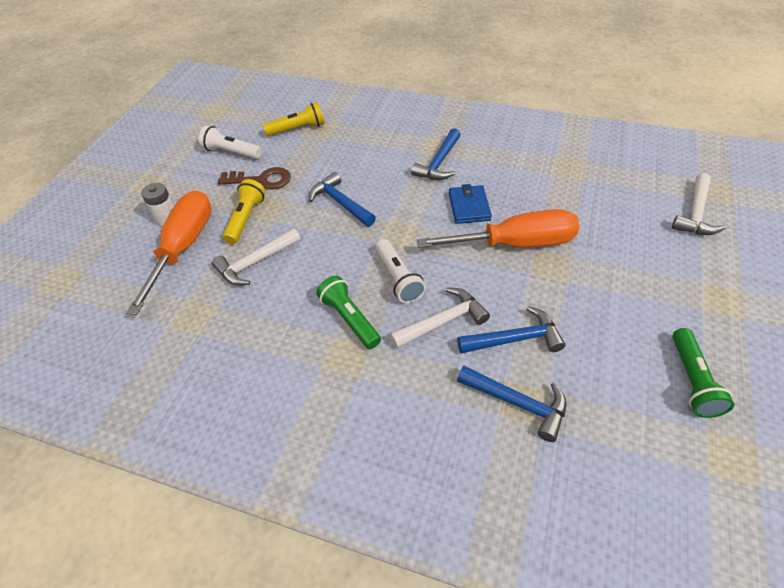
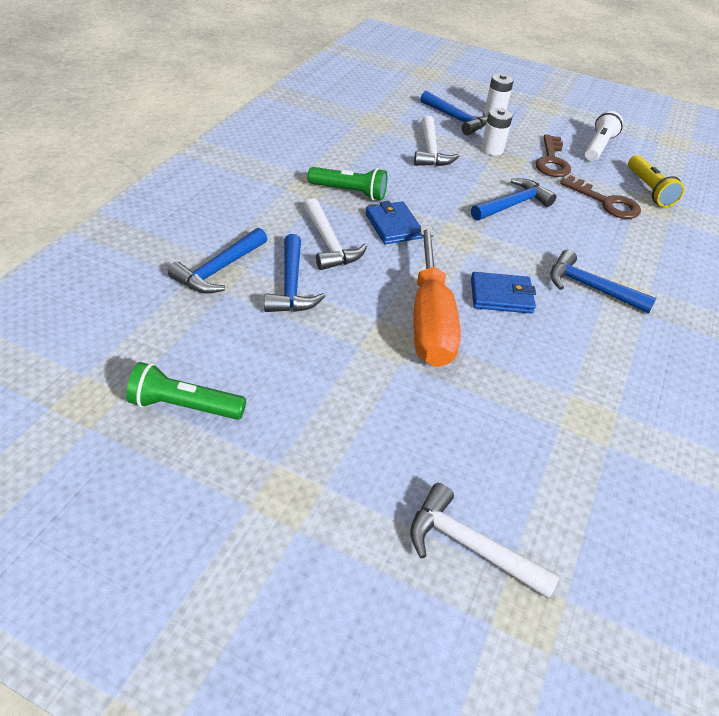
camera: 90 degrees right, 5 degrees down
(184, 247) = (456, 119): orange screwdriver -> blue hammer
(246, 218) = (492, 149): yellow flashlight -> white battery
(255, 263) = (430, 151): white hammer -> white hammer turned 150 degrees counterclockwise
(322, 151) = (606, 202): none -> brown key
(349, 319) = (349, 192): green flashlight -> green flashlight turned 45 degrees clockwise
(398, 278) = (393, 226): white flashlight -> blue wallet

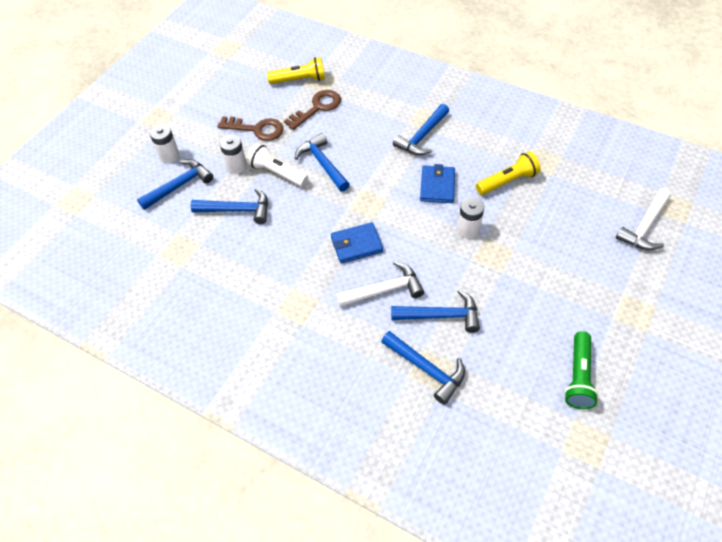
camera: 80 degrees left, 10 degrees up
(349, 192) = (307, 274): green flashlight -> none
(430, 151) = (237, 210): white hammer -> blue hammer
(430, 320) = (468, 229): orange screwdriver -> white battery
(530, 369) = (507, 181): none -> yellow flashlight
(598, 147) = (234, 96): white flashlight -> white flashlight (277, 173)

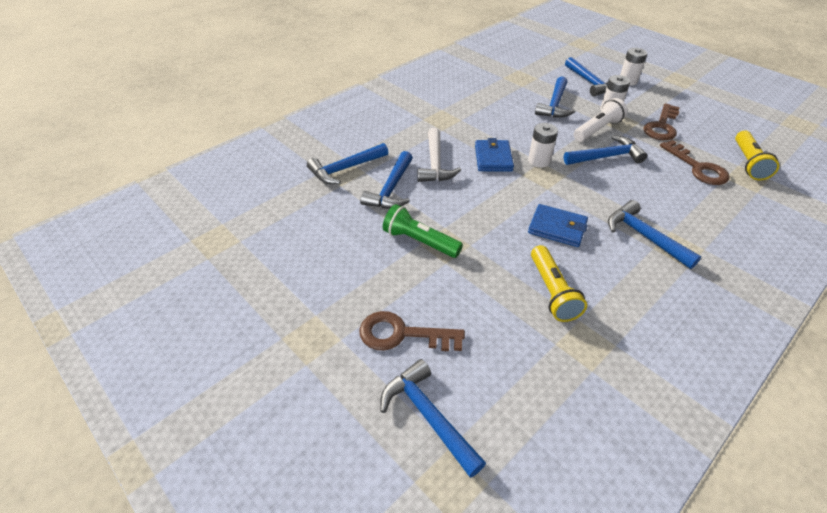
camera: 105 degrees right, 10 degrees down
(468, 229) = (486, 235): white battery -> white battery (539, 161)
(578, 376) = (274, 258): green flashlight -> green flashlight (419, 241)
(596, 257) = (402, 334): none -> brown key
(644, 227) = (428, 416): white hammer -> blue hammer

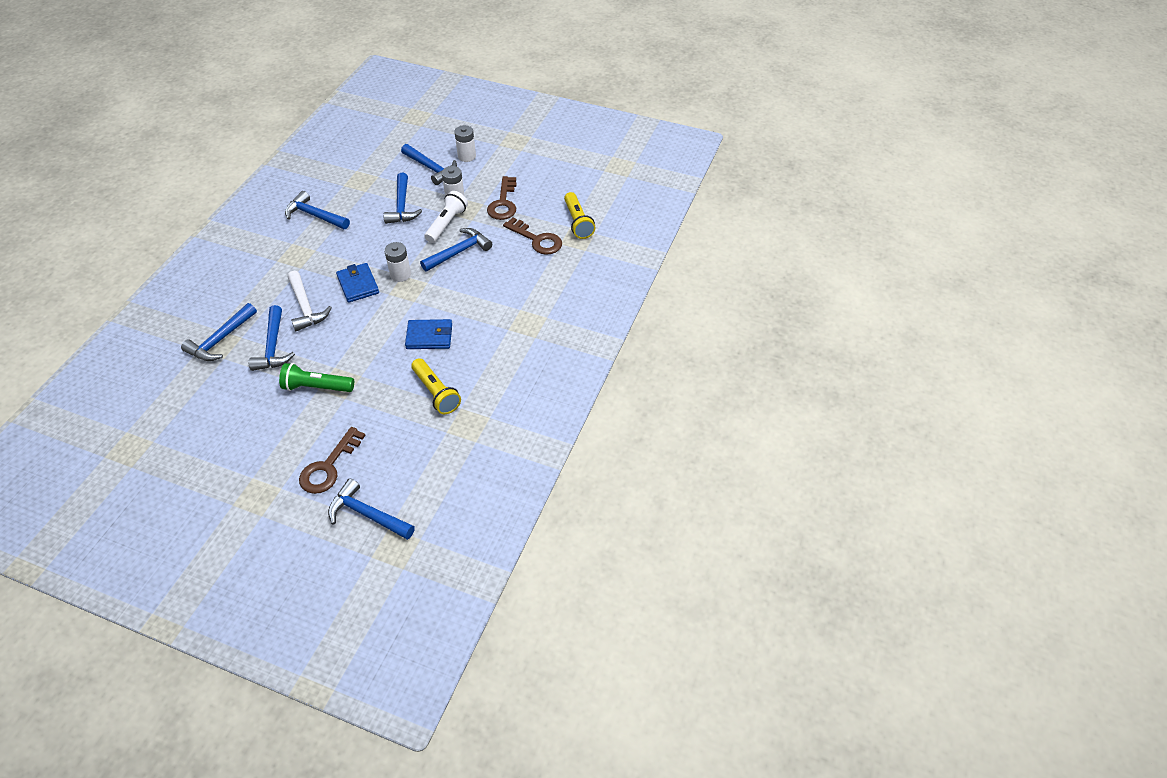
camera: 25 degrees left, 5 degrees up
(402, 334) = (328, 467): brown key -> brown key turned 45 degrees counterclockwise
(644, 236) = (500, 321): blue hammer -> blue hammer (314, 215)

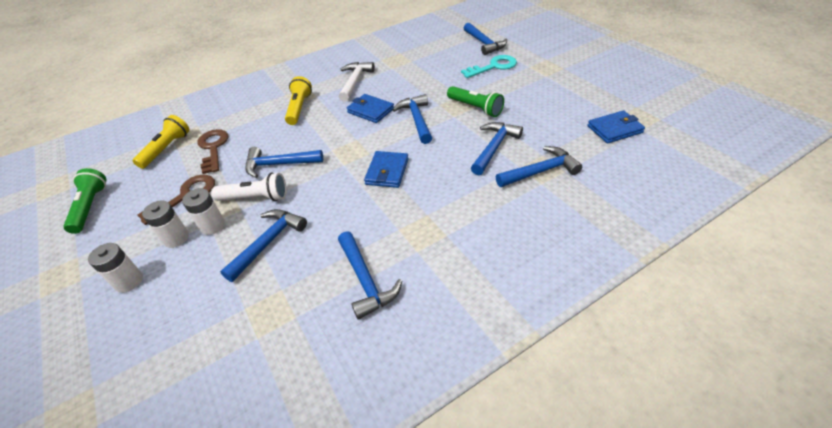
camera: 140 degrees left, 5 degrees down
(155, 419) = (614, 129): none -> blue wallet
(305, 307) = (447, 170): white hammer -> white hammer (355, 81)
(328, 467) = (493, 67): brown key -> turquoise key
(400, 274) = (345, 165): white battery -> white battery (176, 238)
(431, 168) = (182, 284): blue hammer -> blue hammer (416, 119)
(436, 393) = (399, 79): yellow flashlight -> yellow flashlight (299, 108)
(447, 224) = (255, 198): white flashlight -> white flashlight turned 150 degrees counterclockwise
(563, 170) = (90, 207): none -> green flashlight

